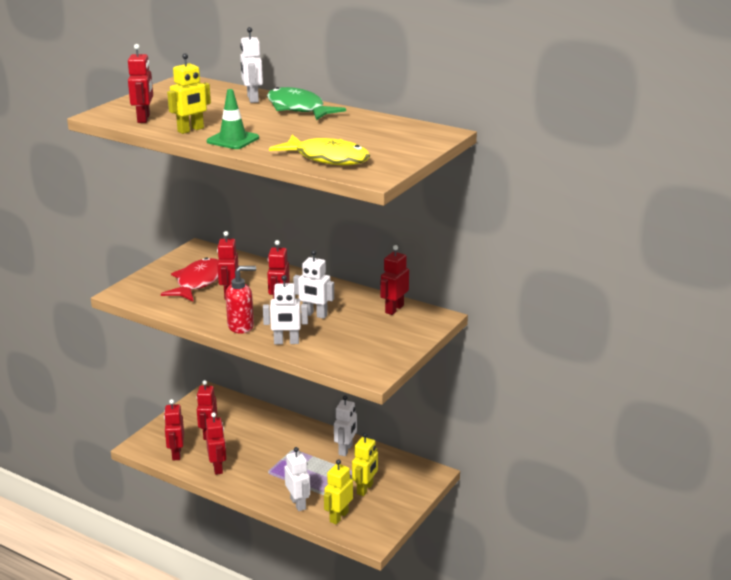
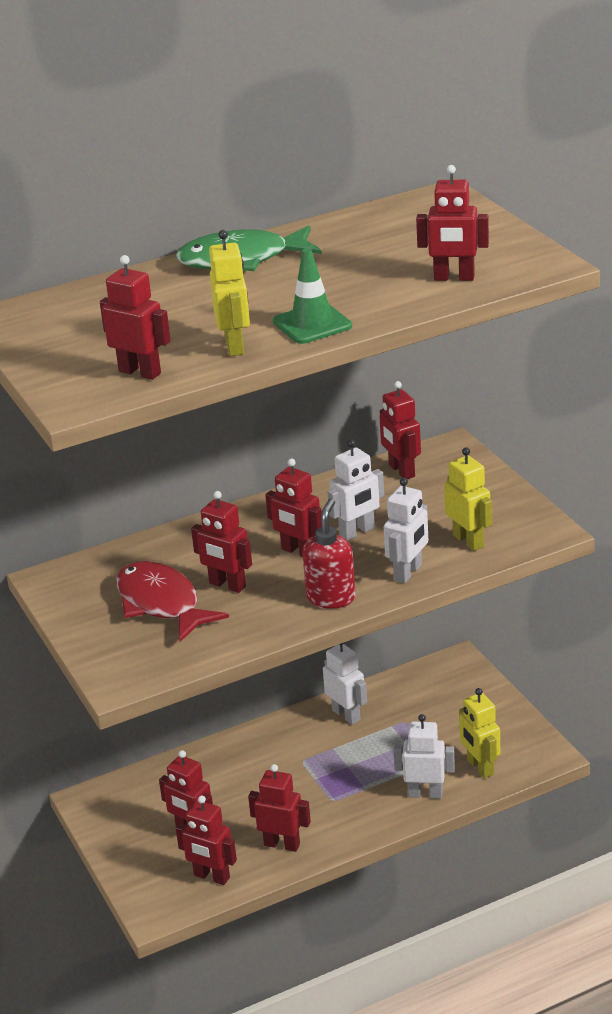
camera: 55 degrees left, 5 degrees up
(252, 99) = (158, 282): white robot -> none
(327, 158) = (454, 278): yellow fish -> red robot
(365, 489) = (442, 726): yellow robot -> yellow robot (468, 541)

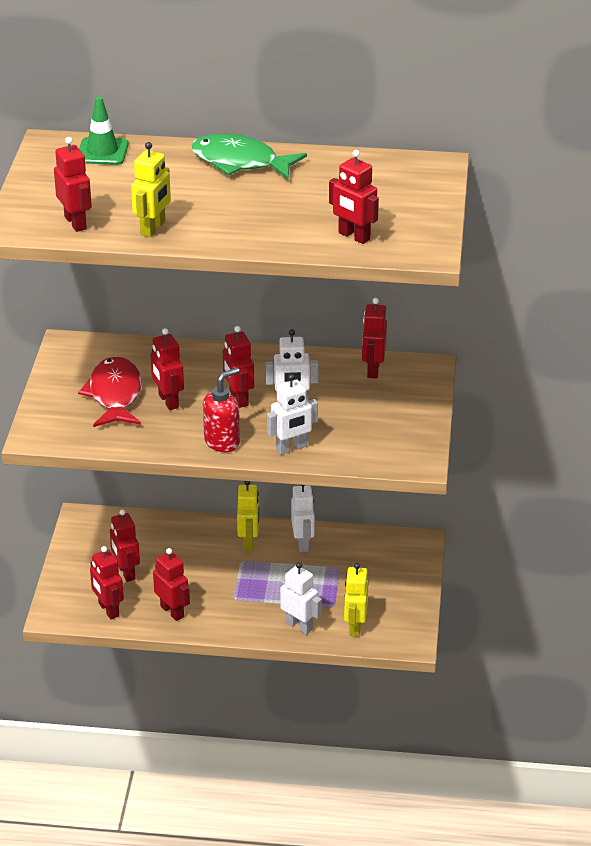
camera: 30 degrees right, 5 degrees up
(312, 324) = (219, 233): green traffic cone -> green traffic cone (102, 152)
(468, 541) = (357, 444): yellow robot -> yellow robot (249, 542)

